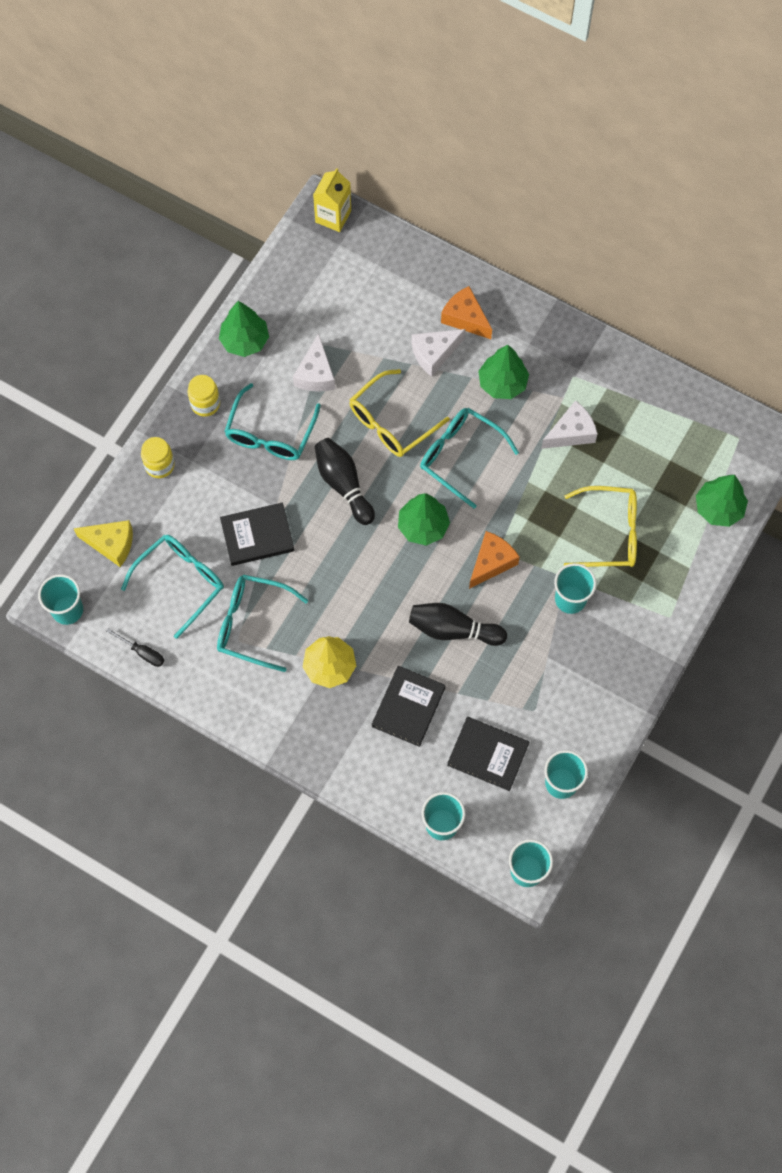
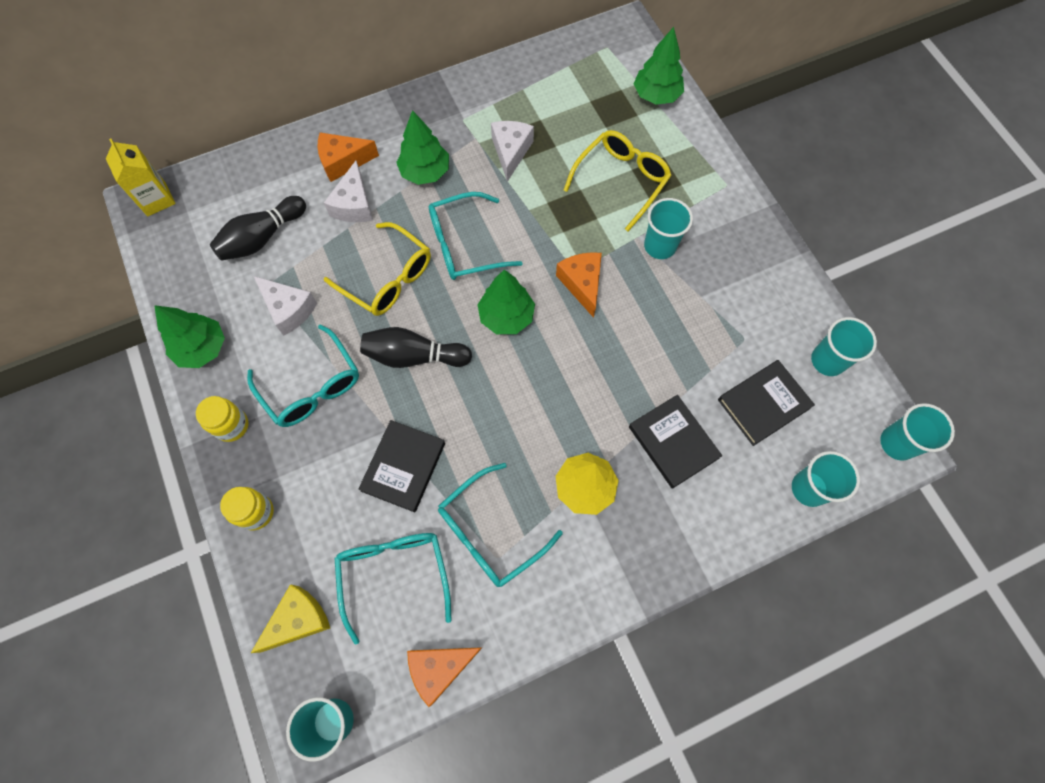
camera: 55 degrees left, 0 degrees up
(142, 652) = (440, 668): black screwdriver -> orange cheese
(391, 422) = (388, 278): yellow glasses -> yellow glasses turned 45 degrees counterclockwise
(453, 629) = (623, 355): black bowling pin -> black bowling pin (262, 238)

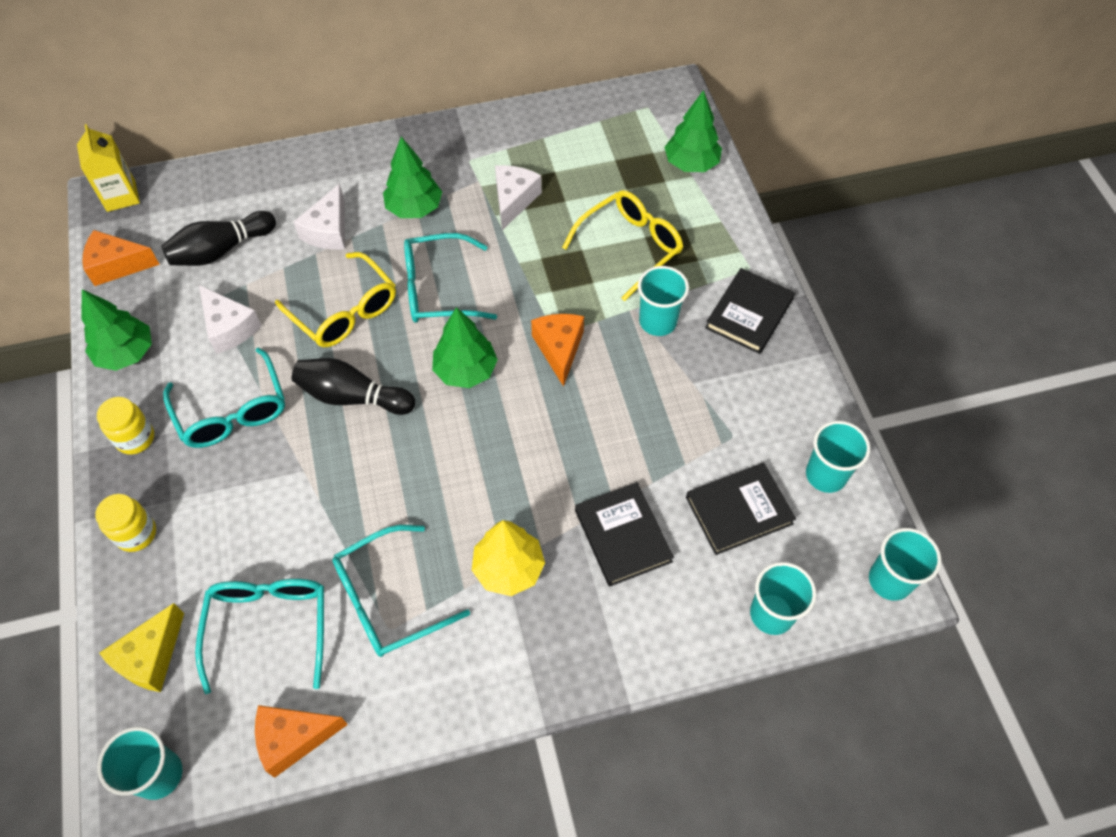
camera: 10 degrees right, 10 degrees down
(298, 620) = (150, 657): yellow cheese -> yellow cheese turned 150 degrees clockwise
(343, 162) = (328, 185): orange cheese -> orange cheese (117, 265)
(403, 467) = (310, 512): black book -> black book (749, 314)

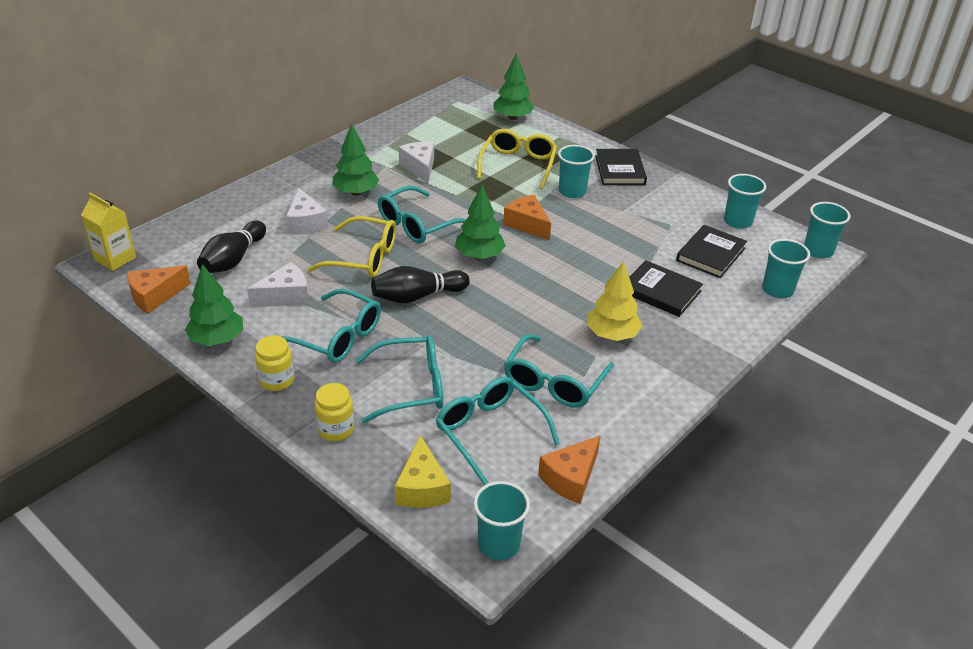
camera: 35 degrees left, 20 degrees down
(229, 328) = (286, 296): white cheese -> white cheese turned 45 degrees counterclockwise
(245, 520) = (411, 387): none -> turquoise glasses

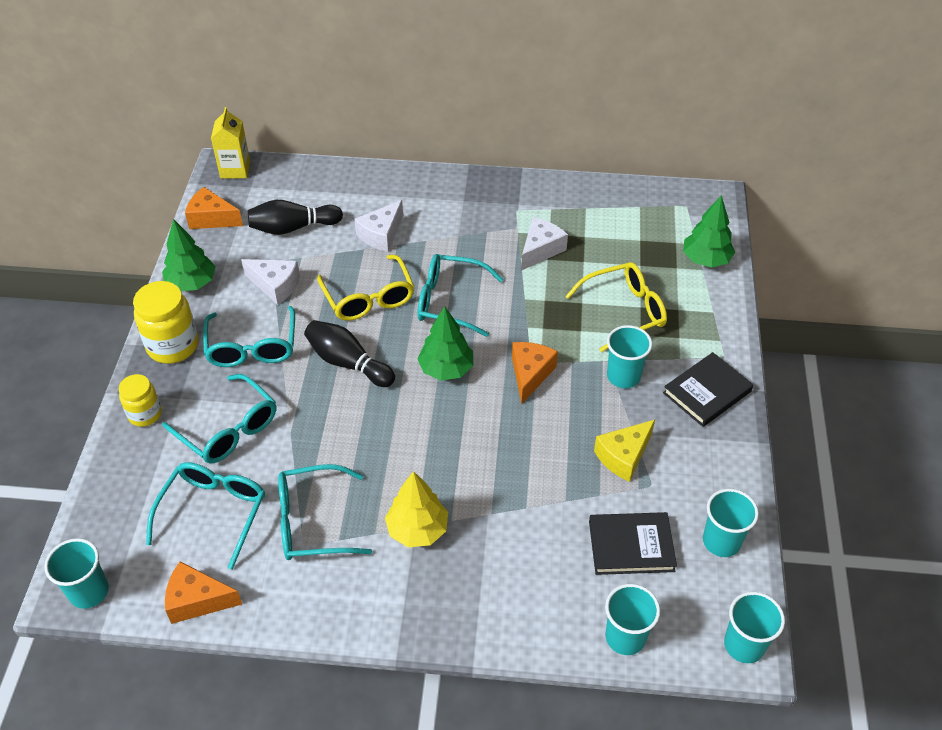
camera: 55 degrees right, 10 degrees up
(277, 380) = (173, 346): yellow jar -> yellow jar, size x1.61
(356, 192) = (456, 235): green tree -> none
(422, 488) = (118, 506): yellow cheese -> yellow cheese (623, 456)
(660, 292) = (522, 534): black book -> none

